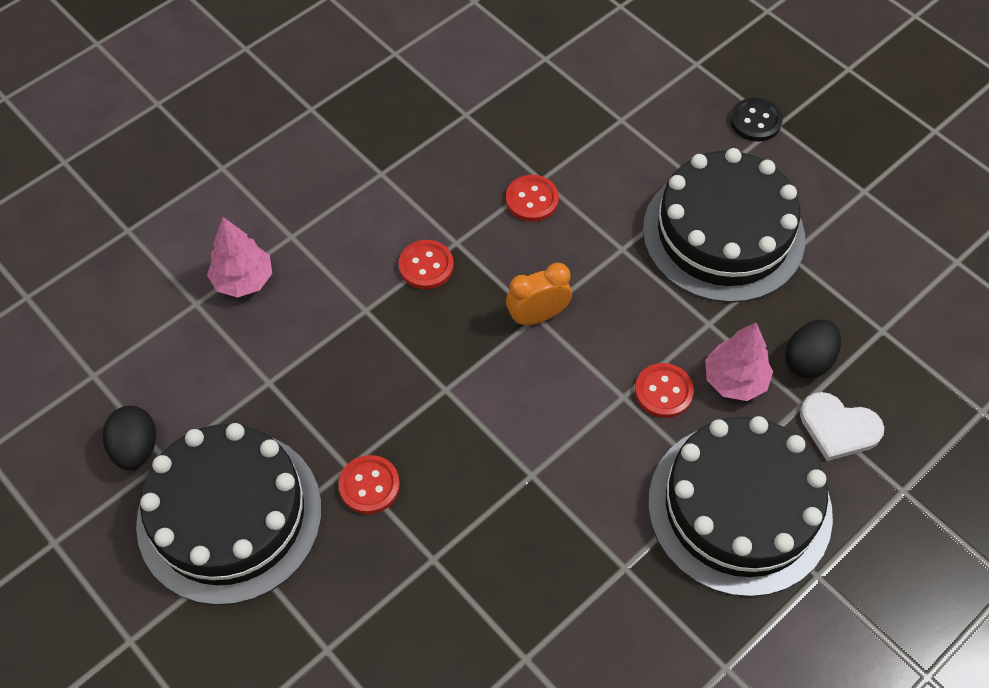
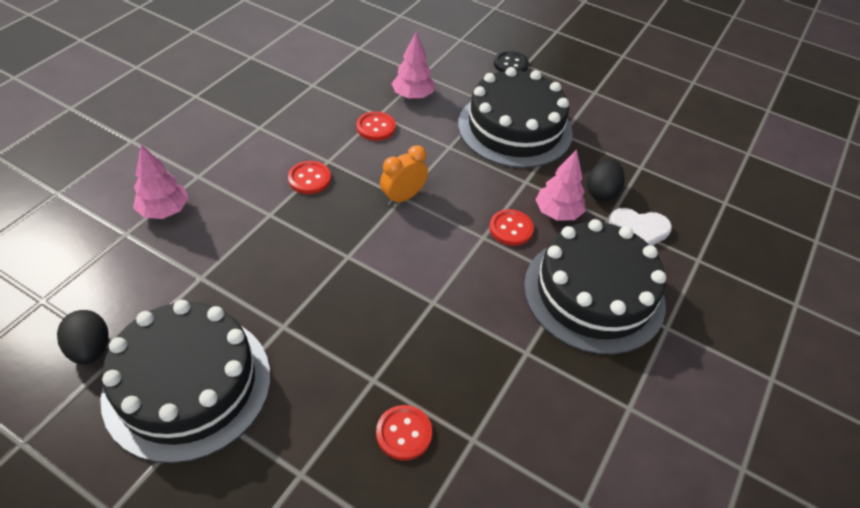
camera: 20 degrees left, 10 degrees down
(369, 485) = (305, 336): red button -> red button (404, 433)
(597, 155) = (413, 96): none -> pink tree

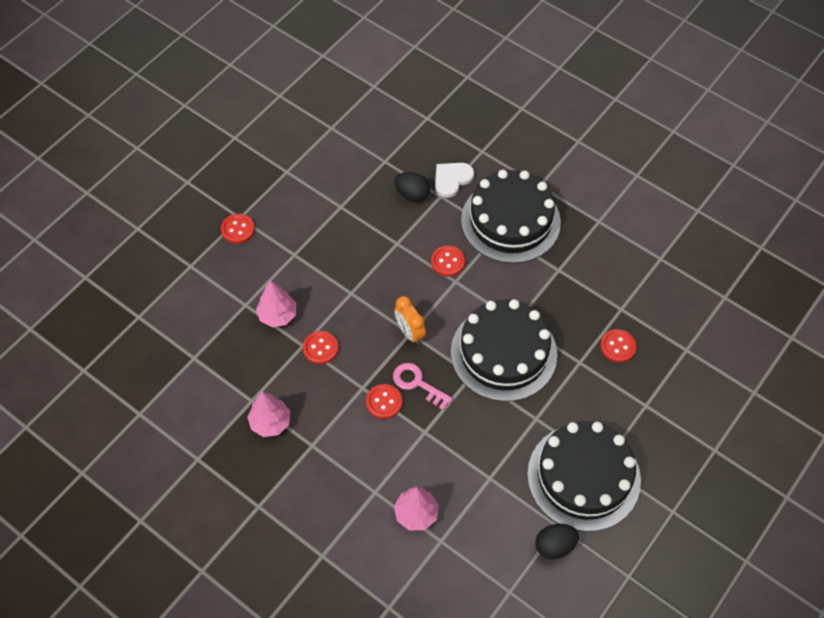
camera: 80 degrees left, 10 degrees up
(334, 206) = (417, 384): none -> pink key
(511, 64) = (238, 229): black button -> red button
(515, 128) = (330, 240): black cake -> black cake (503, 353)
(557, 213) = (432, 228): pink tree -> pink tree (270, 422)
(639, 229) = (452, 179): white heart -> white heart turned 150 degrees counterclockwise

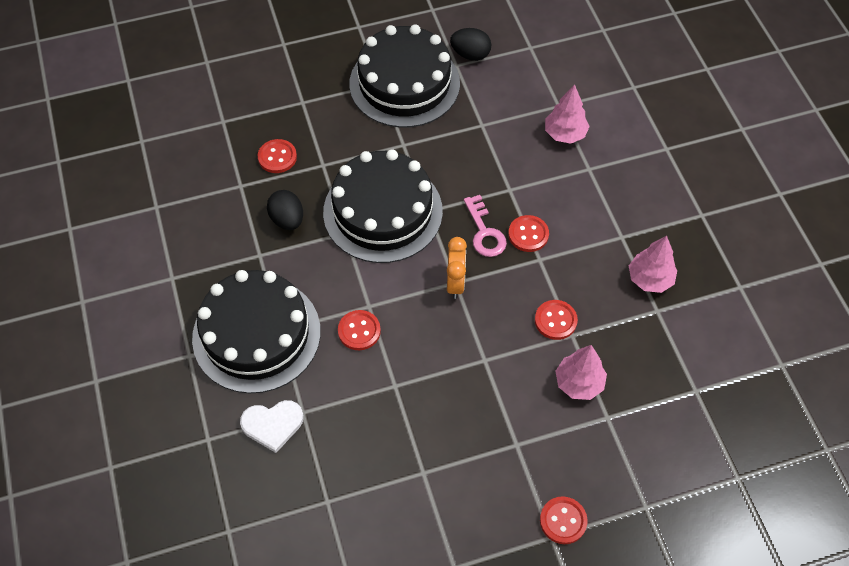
camera: 145 degrees left, 0 degrees up
(412, 194) = (332, 434): black egg -> black egg (287, 219)

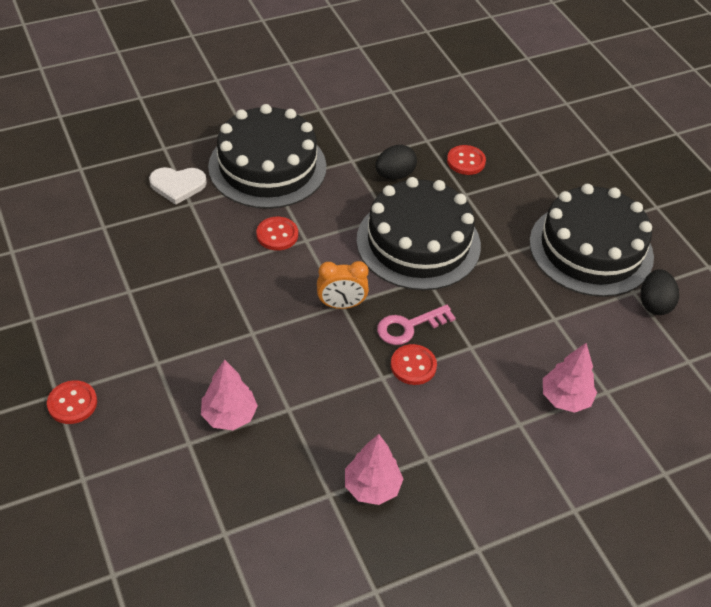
camera: 80 degrees right, 10 degrees down
(272, 425) = (177, 185): white heart -> white heart turned 75 degrees counterclockwise
(555, 320) = (305, 393): red button -> none

